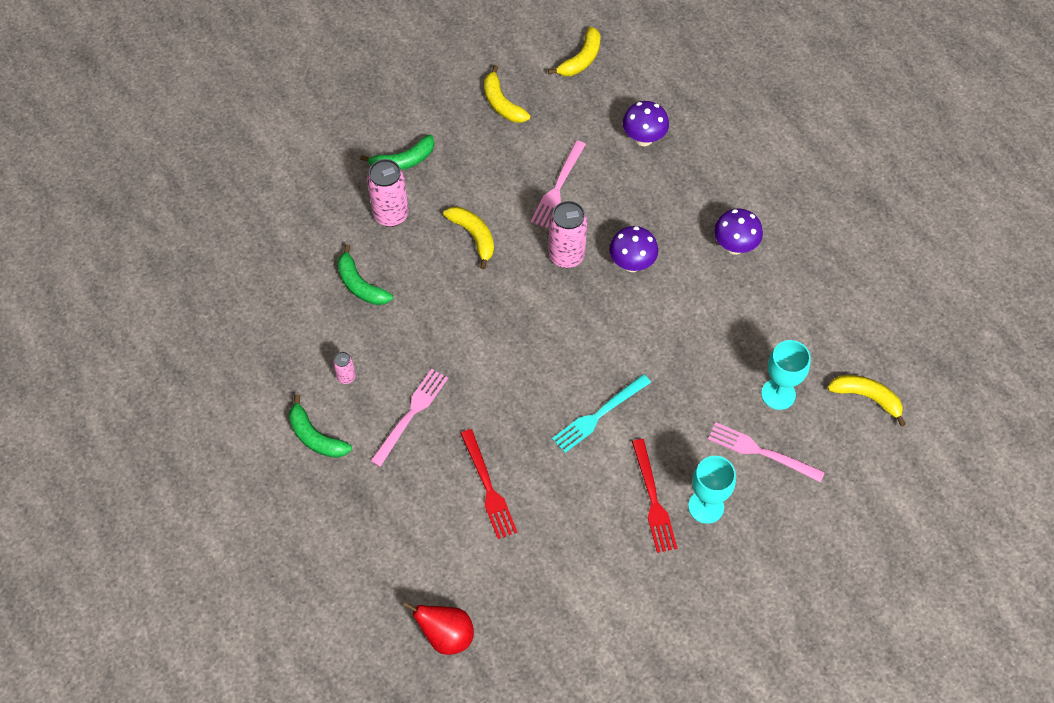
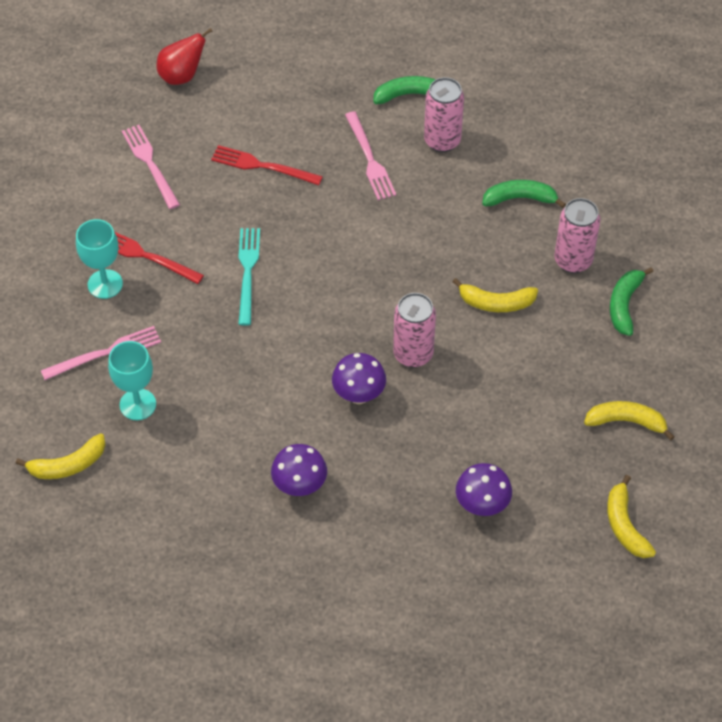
camera: 130 degrees right, 5 degrees down
(346, 377) = (442, 141): pink can -> pink can, size x2.00
(558, 187) = (490, 398): pink fork -> pink fork (150, 164)

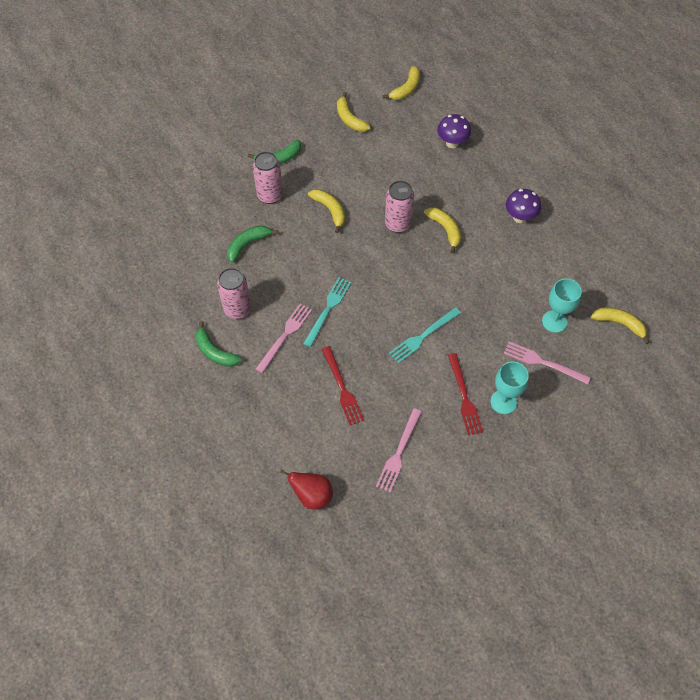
camera: 130 degrees left, 5 degrees up
(359, 395) = (445, 230): purple mushroom -> yellow banana
(364, 214) = (328, 309): none -> turquoise fork
(520, 198) = (248, 244): green banana -> green banana turned 90 degrees clockwise

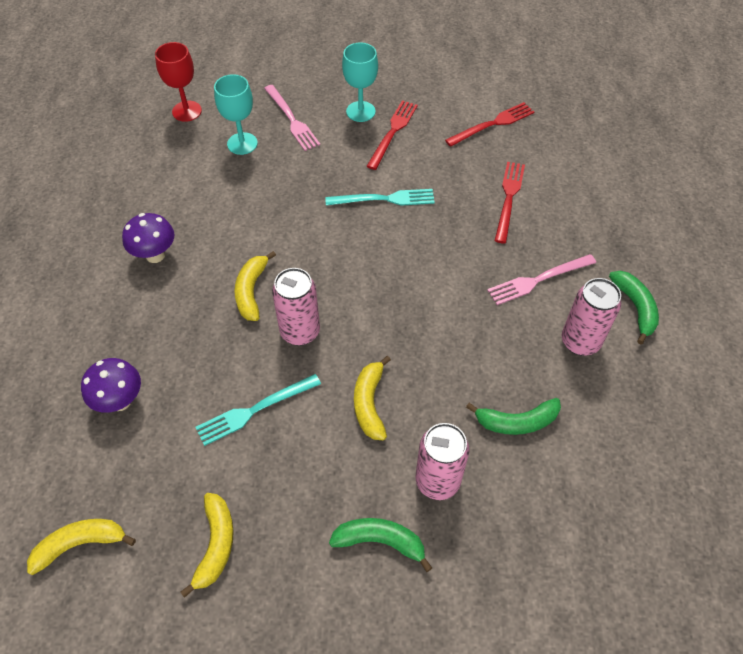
camera: 145 degrees left, 5 degrees down
(312, 496) = (599, 134): red pear -> none
(328, 309) = (467, 280): turquoise fork -> turquoise fork (254, 410)
(399, 452) = (493, 124): pink fork -> red fork
(619, 324) = (187, 111): yellow banana -> red goblet

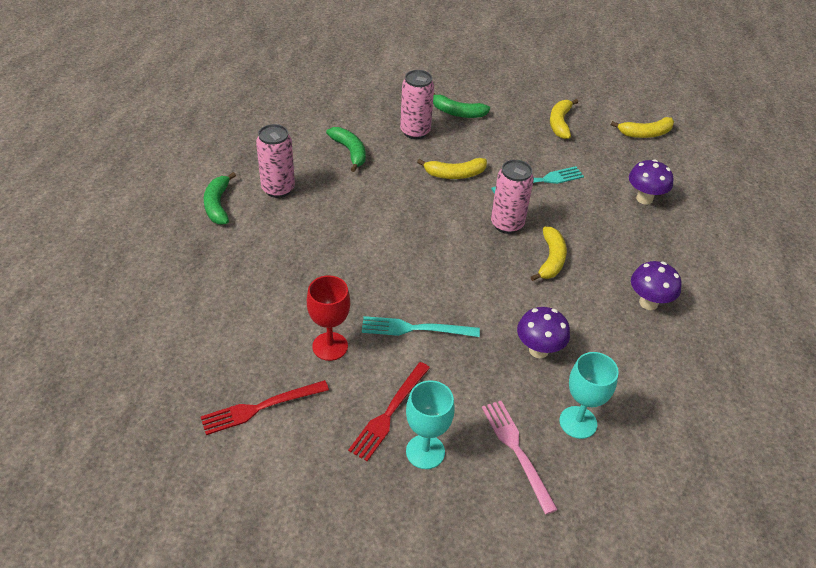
camera: 175 degrees left, 10 degrees down
(187, 111) = (659, 486): red goblet -> red goblet (330, 346)
(271, 195) = (538, 350): none -> purple mushroom
(370, 403) = (454, 174): yellow banana -> yellow banana turned 75 degrees clockwise
(509, 198) = (283, 312): red fork -> none
(517, 422) = (350, 152): green banana -> green banana turned 60 degrees clockwise
(538, 280) = (290, 235): pink fork -> none

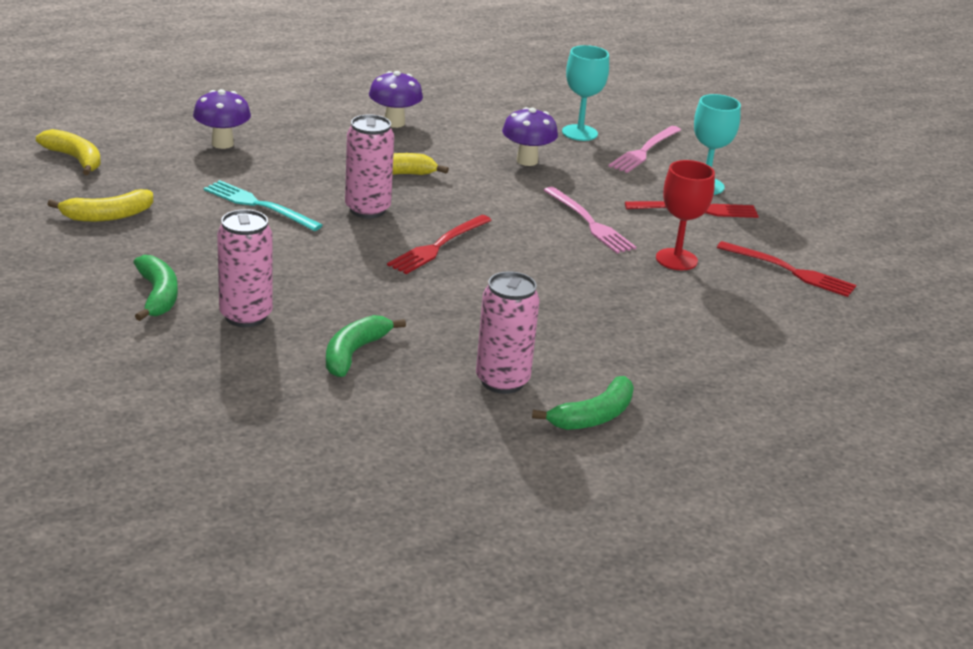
camera: 125 degrees left, 15 degrees down
(415, 328) = (589, 223): turquoise fork -> pink fork
(437, 233) = (438, 246): none -> red fork
(454, 174) = (311, 262): yellow banana -> none

